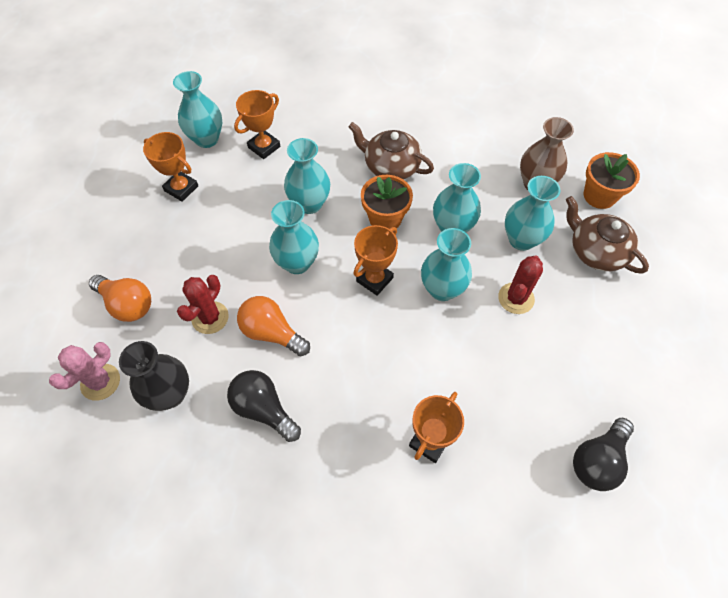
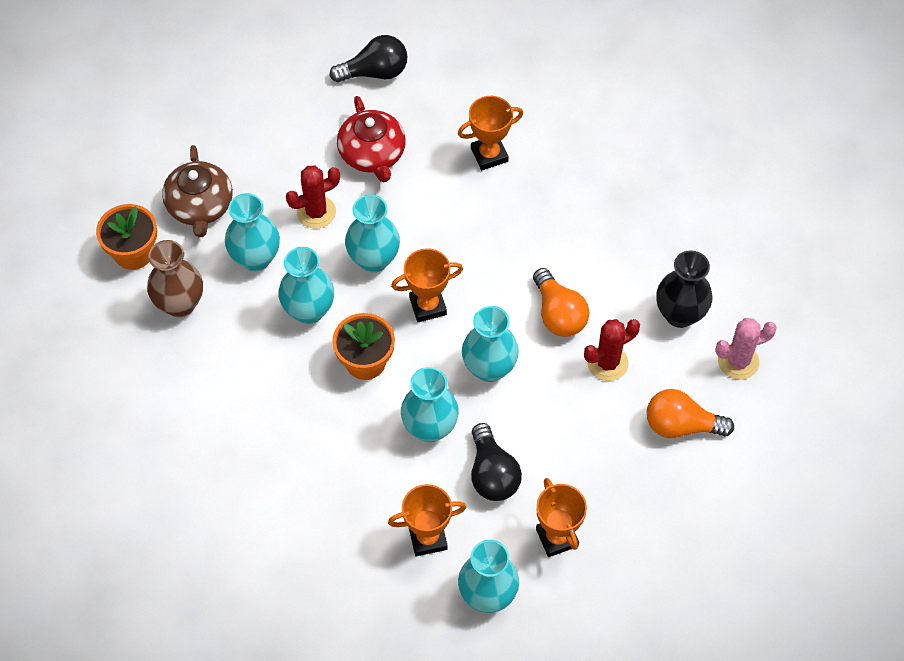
camera: 145 degrees left, 0 degrees up
(127, 304) = (681, 425): orange light bulb -> orange light bulb turned 60 degrees counterclockwise
(264, 409) = (606, 255): black light bulb -> black light bulb (492, 474)
(391, 166) = (307, 419): brown teapot -> none
(522, 375) = (372, 154): none -> red teapot

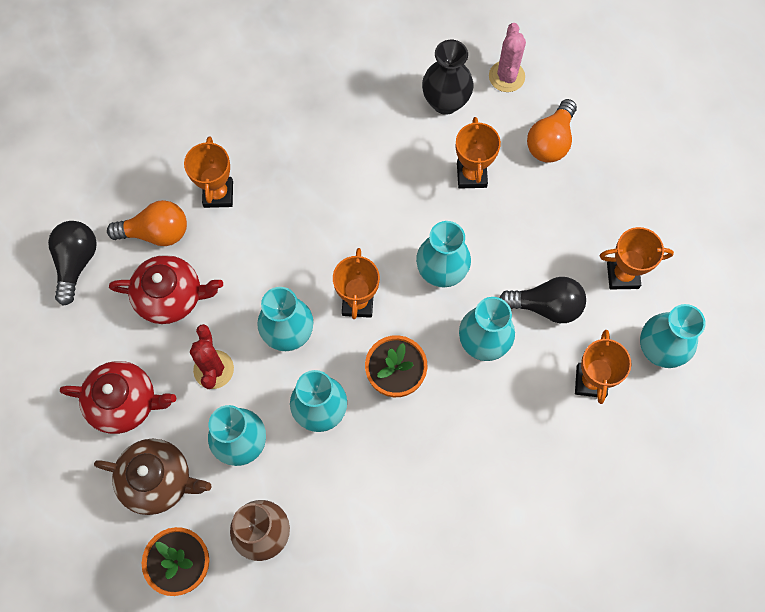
camera: 70 degrees left, 10 degrees up
(260, 156) = (124, 402): none -> red teapot
(558, 314) = (409, 196): orange light bulb -> orange light bulb (156, 232)
(607, 363) = (471, 175): red cactus -> orange trophy

